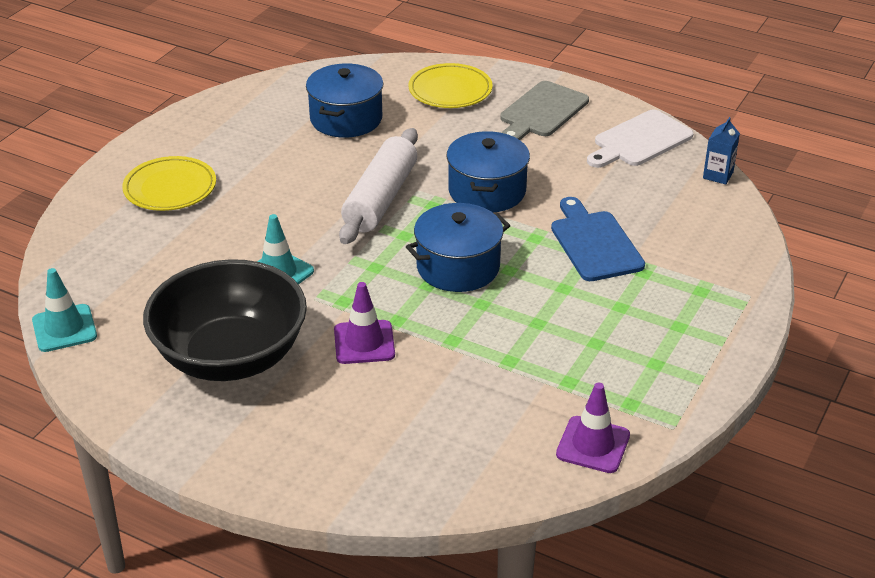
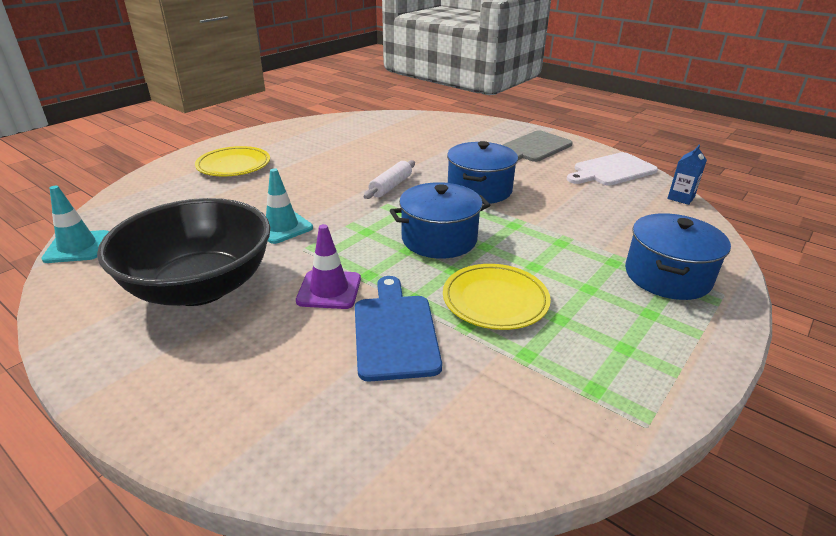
camera: 10 degrees right, 5 degrees down
(346, 119) = (385, 139): blue pot -> blue pot (667, 276)
(380, 198) = (390, 186): white rolling pin -> white rolling pin, size x0.57
(450, 90) = (467, 131): yellow plate -> yellow plate (495, 300)
(593, 445) = (545, 433): purple traffic cone -> none
(594, 243) = (567, 234): blue cutting board -> blue cutting board (395, 332)

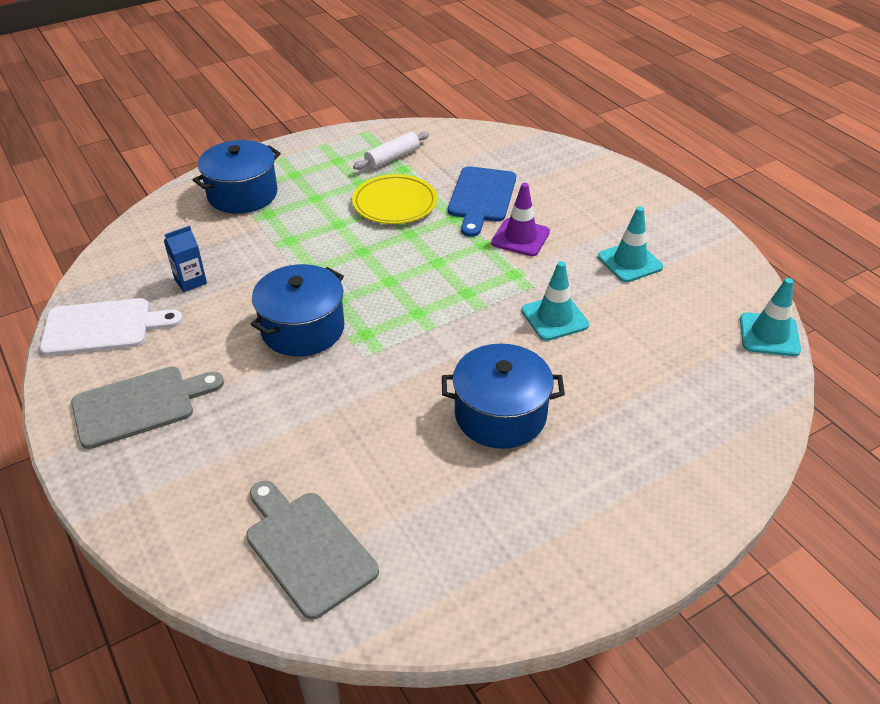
camera: 160 degrees left, 10 degrees up
(200, 287) = (629, 262): black bowl -> turquoise traffic cone
(234, 165) = (620, 467): yellow plate -> none
(390, 186) = (407, 360): white rolling pin -> white rolling pin (392, 158)
(395, 126) = (307, 548): none -> grey cutting board
(439, 239) = (399, 268): blue pot -> blue pot (500, 414)
(680, 198) = (98, 266): blue carton -> blue carton (190, 281)

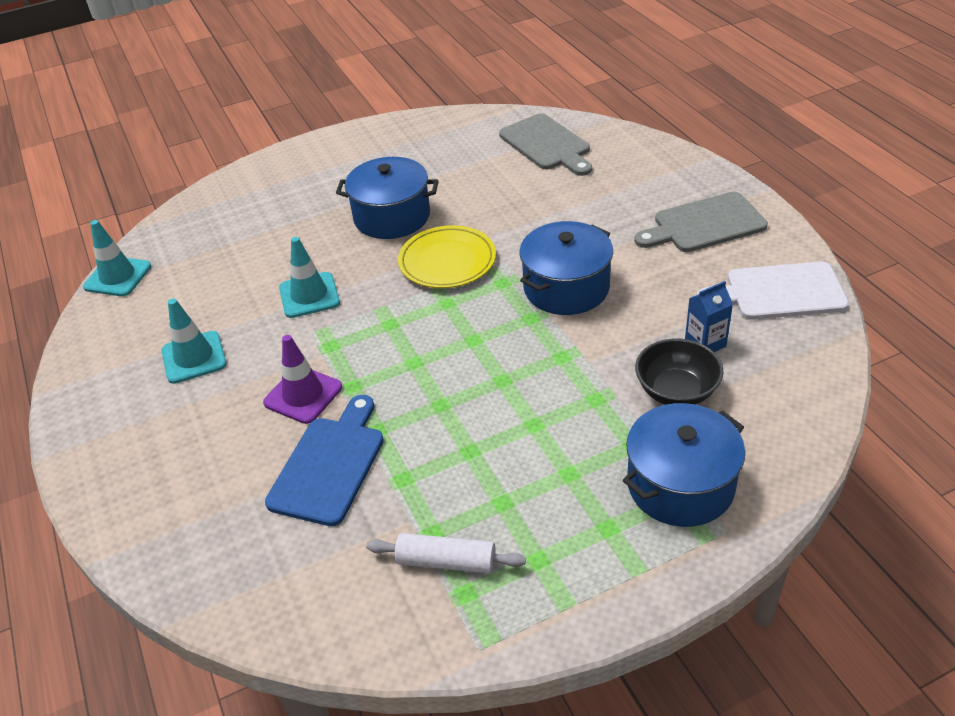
camera: 170 degrees left, 0 degrees up
(227, 246) = (676, 391): none -> black bowl
(392, 158) = (446, 561): white rolling pin -> white rolling pin turned 45 degrees clockwise
(394, 203) = (454, 458): yellow plate -> yellow plate (447, 261)

